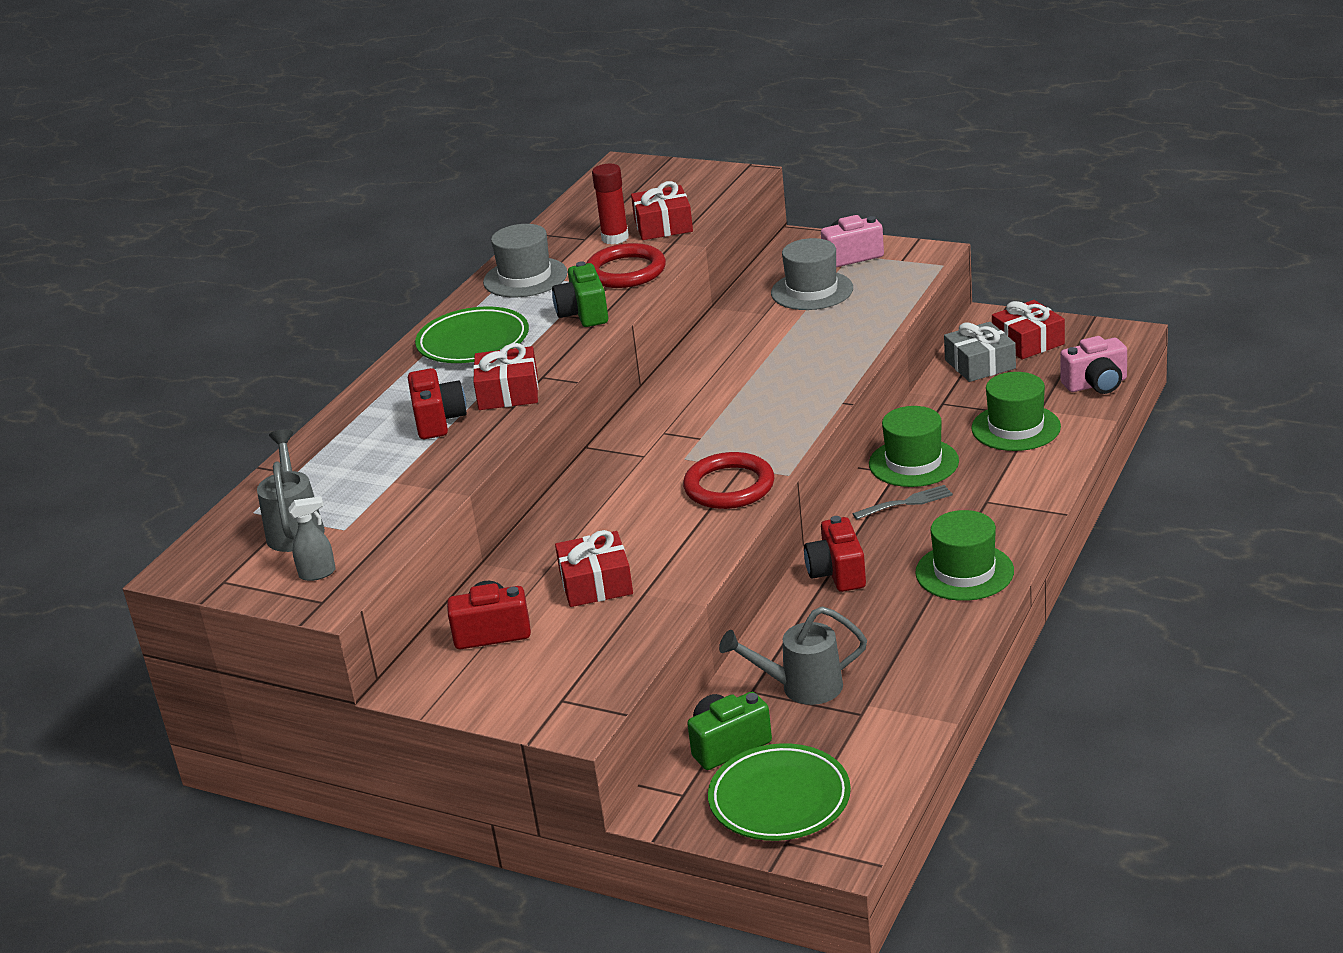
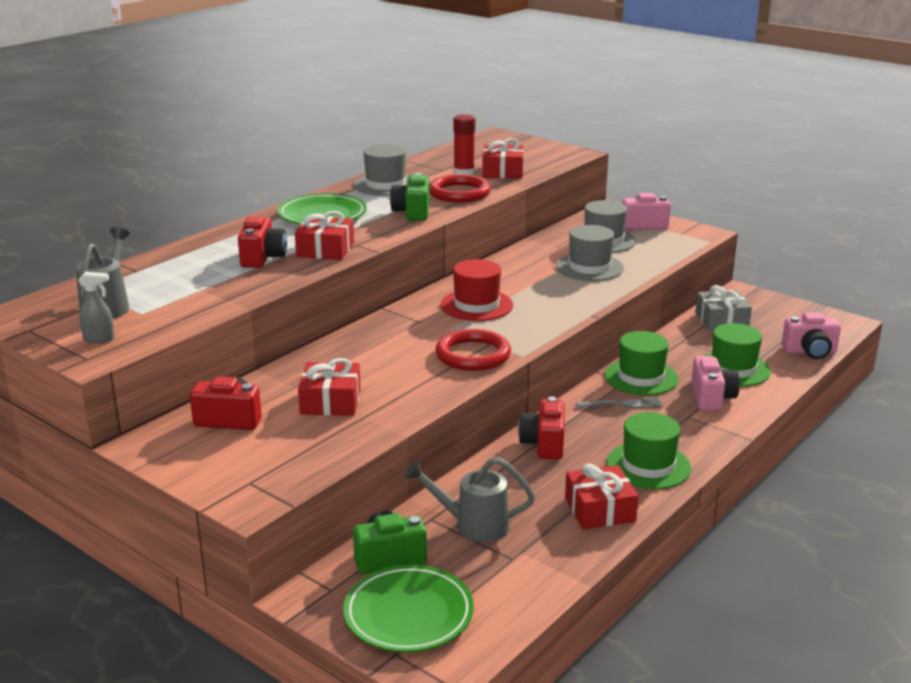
camera: 10 degrees right, 5 degrees down
(700, 418) = (476, 305): none -> red hat
(811, 334) = (589, 267): none -> grey hat
(1004, 471) = (711, 398): none -> pink camera
(1028, 342) = (765, 313): red gift -> red gift (600, 509)

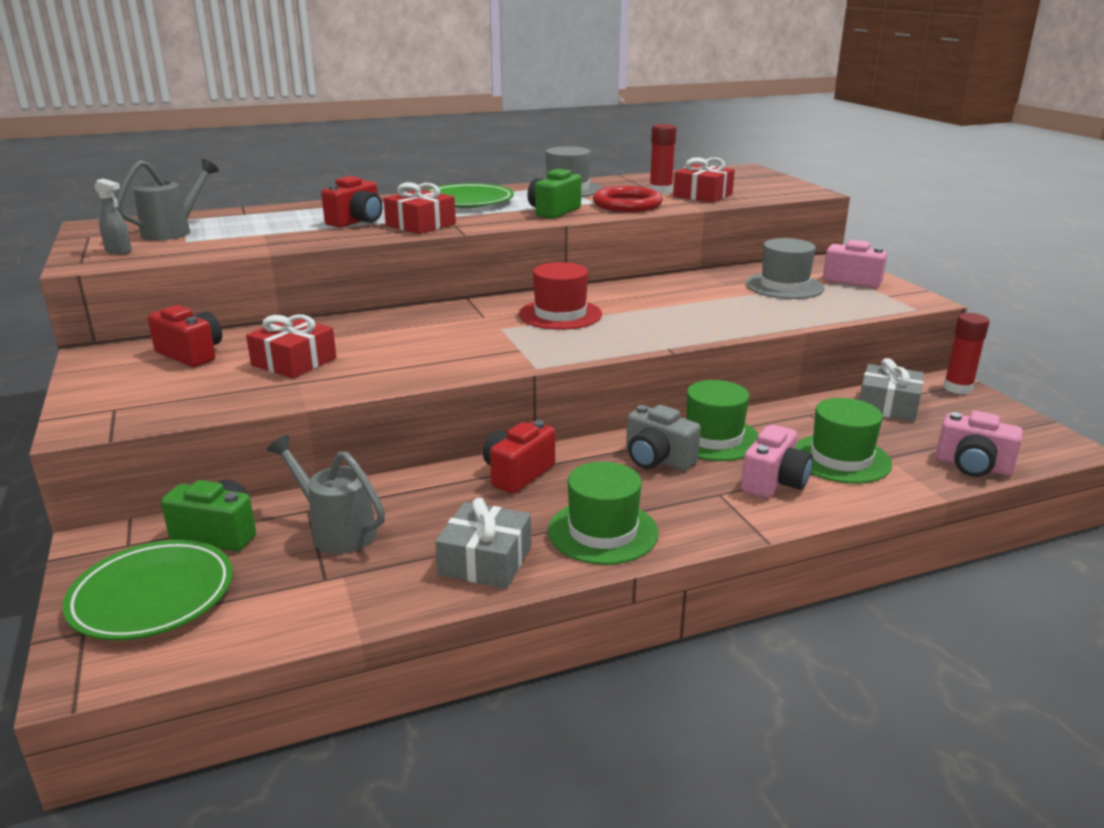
camera: 30 degrees right, 0 degrees up
(473, 355) = (487, 355): red ring -> none
(589, 267) = (732, 306): grey hat -> none
(600, 509) = (485, 560): red gift -> grey gift
(623, 404) = (657, 459): grey fork -> grey camera
(749, 295) = (957, 388): none -> red glue stick

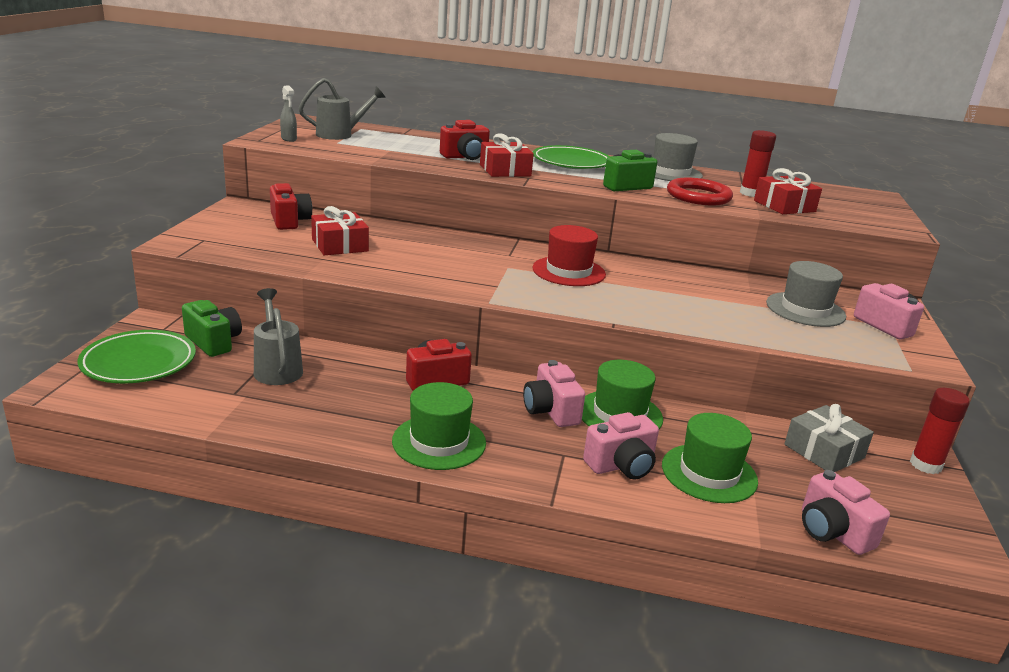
camera: 30 degrees right, 0 degrees up
(485, 560) = (338, 425): grey gift -> none
(657, 459) = (551, 411): grey camera -> pink camera

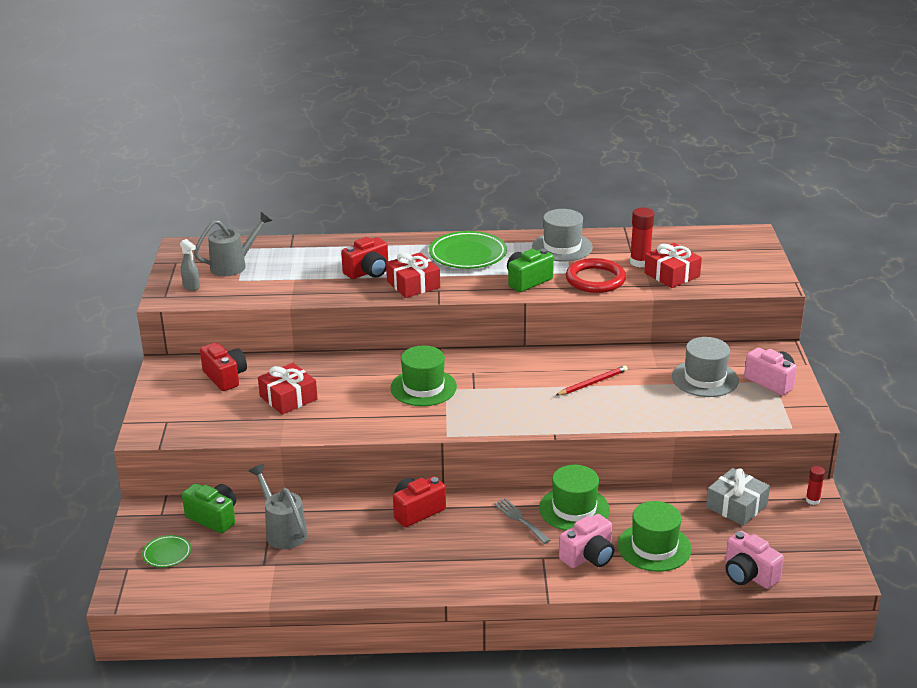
camera: 10 degrees left, 5 degrees up
(139, 362) = (167, 554): green plate -> green plate, size x0.52
(439, 442) = (446, 569): green hat -> green hat (423, 387)
(551, 411) = (520, 519): pink camera -> grey fork
(568, 271) = (499, 381): red hat -> none
(673, 290) = (592, 383): none -> red pencil
(925, 465) = (812, 500): red glue stick -> red glue stick, size x0.60

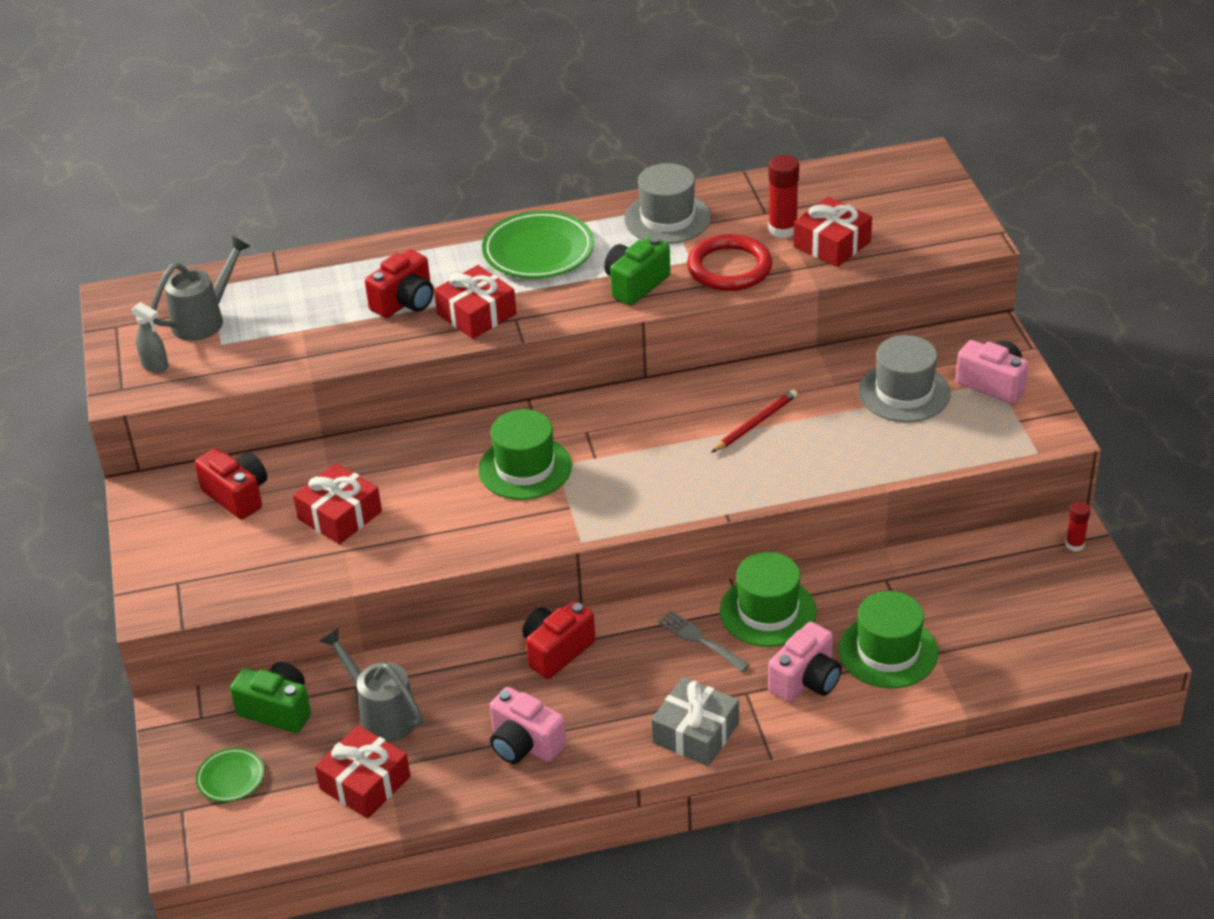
camera: 10 degrees left, 10 degrees up
(256, 571) = (365, 783): none -> red gift
(736, 506) = (979, 570): grey gift -> grey gift (695, 733)
(748, 575) = (1019, 672): pink camera -> pink camera (524, 744)

